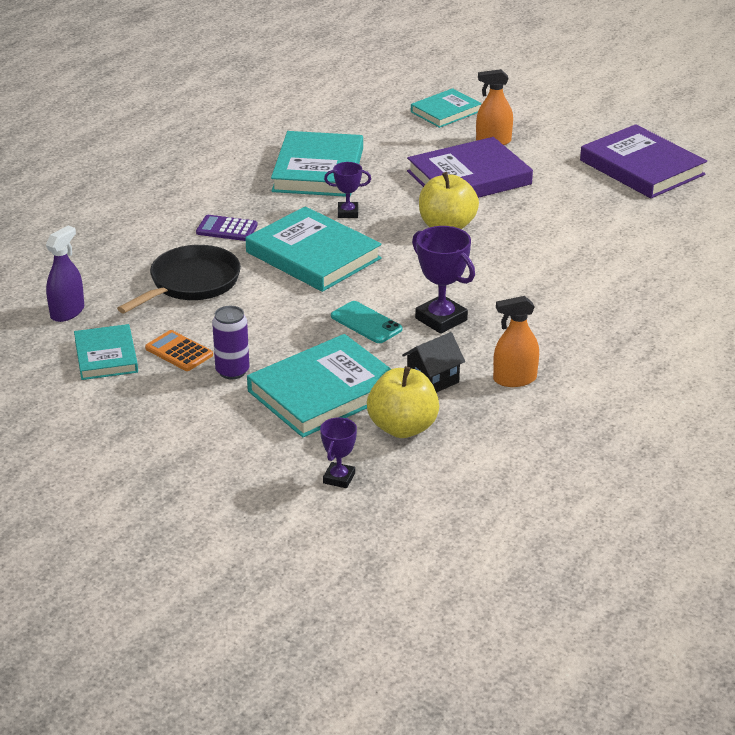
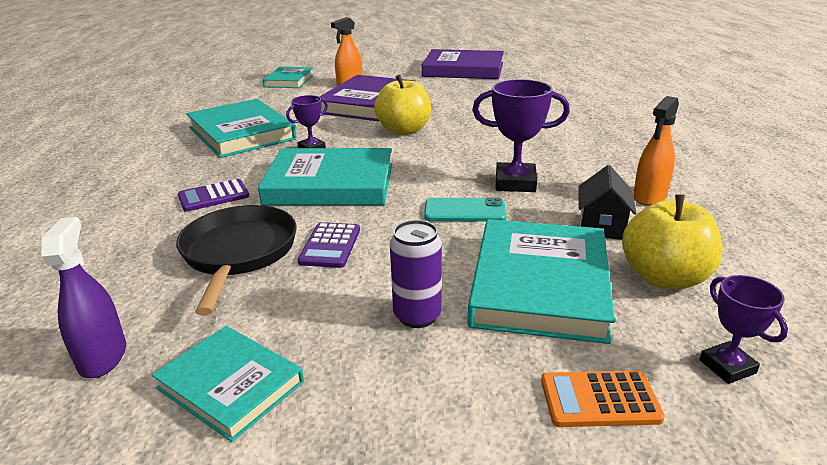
camera: 40 degrees left, 5 degrees down
(179, 352) = (323, 327): orange calculator -> orange calculator (599, 399)
(247, 305) = (330, 246): none -> purple calculator

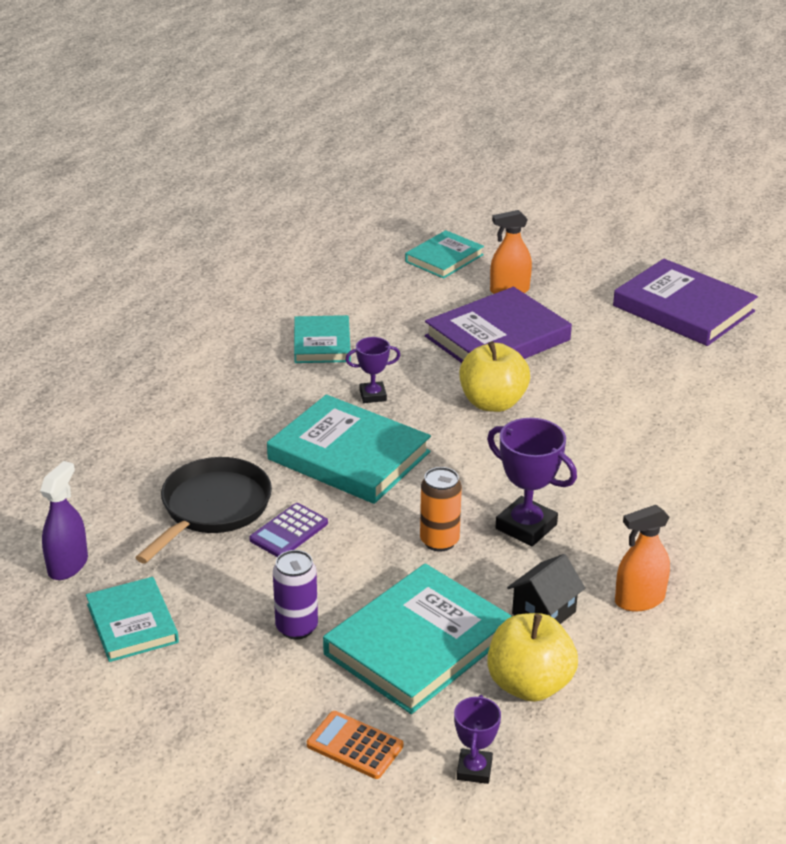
camera: 30 degrees right, 5 degrees up
(213, 196) = (236, 430): purple calculator -> none
(242, 133) = (322, 343): turquoise book -> turquoise book, size x0.60
(464, 211) = (439, 541): turquoise phone -> orange can

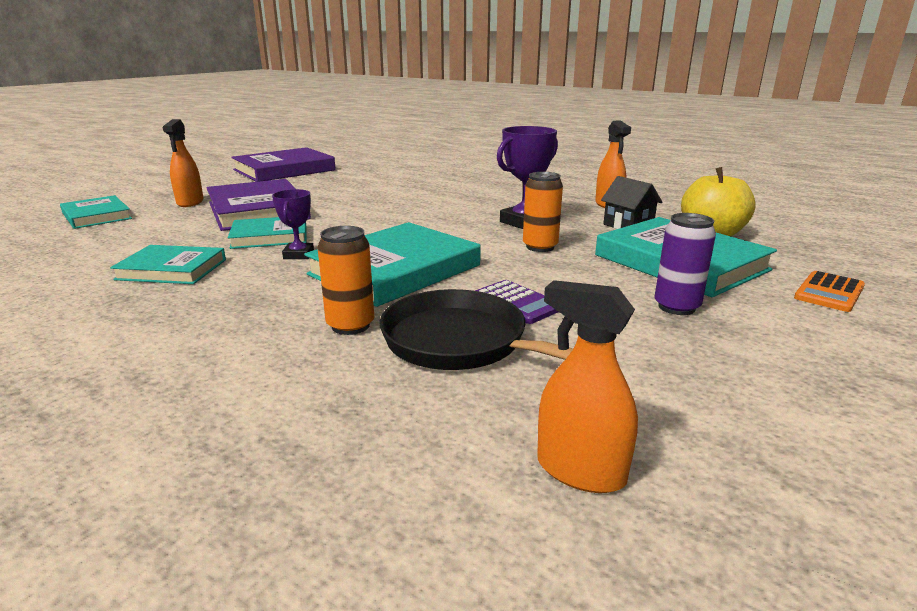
camera: 80 degrees left, 10 degrees down
(68, 565) = (580, 471): purple spray bottle -> orange spray bottle
(132, 623) = (707, 408): turquoise book -> turquoise book (270, 236)
(233, 453) = (350, 325): none -> orange can
(474, 769) = (818, 256): purple trophy -> none
(492, 403) = (352, 218): yellow apple -> none

